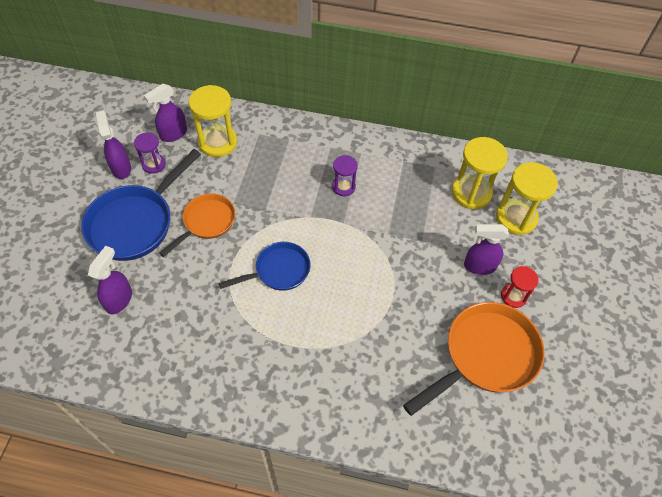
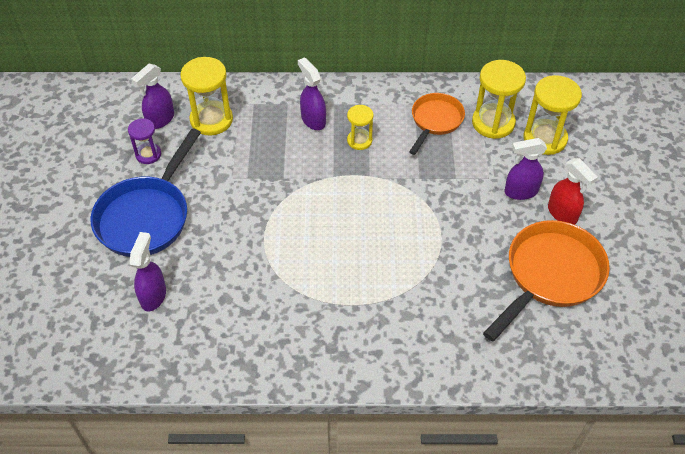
camera: 10 degrees left, 5 degrees down
(121, 168) = (113, 164): purple spray bottle -> purple spray bottle (313, 120)
(207, 222) = (224, 202): orange pan -> orange pan (435, 121)
(279, 271) = (315, 235): blue pan -> none
(343, 187) = (359, 140): purple hourglass -> yellow hourglass
(513, 296) = (562, 214): red hourglass -> red spray bottle

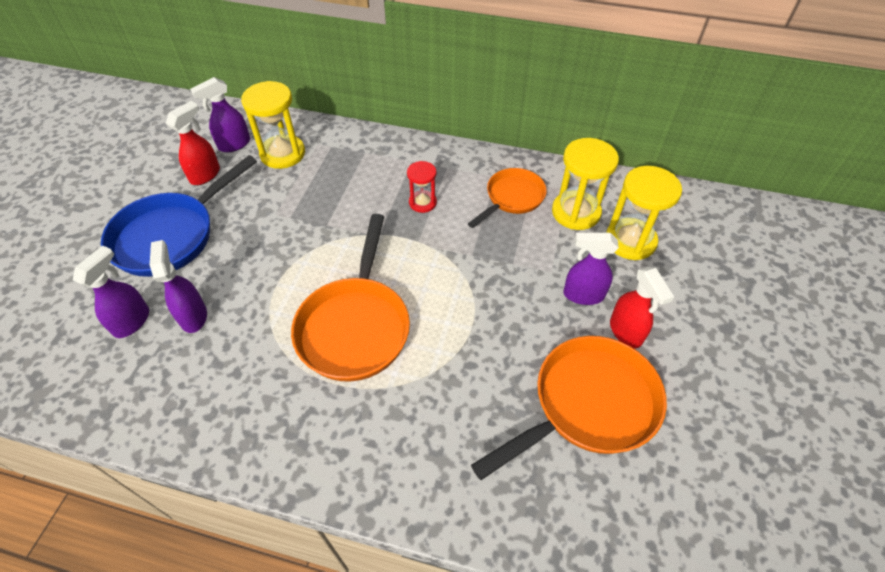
camera: 15 degrees right, 0 degrees up
(148, 154) = (205, 175): purple hourglass -> red spray bottle
(313, 120) = (383, 173): purple spray bottle -> purple spray bottle (193, 316)
(346, 257) = (355, 326): none -> orange pan
(359, 140) = (422, 202): yellow hourglass -> red hourglass

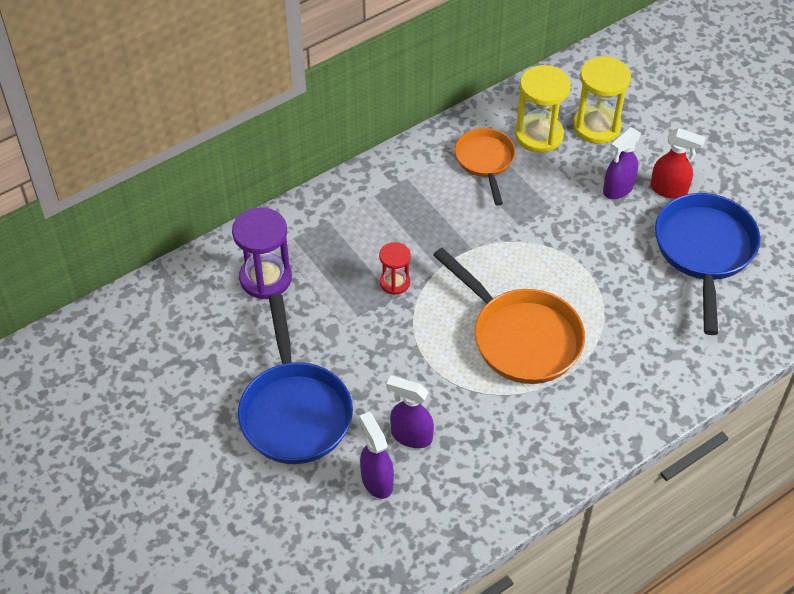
camera: 50 degrees left, 0 degrees up
(205, 175) = (234, 349): red spray bottle -> none
(234, 145) = (211, 307): purple spray bottle -> none
(283, 154) = (265, 278): yellow hourglass -> purple hourglass
(422, 202) = (432, 219): red hourglass -> red hourglass (394, 282)
(588, 405) = (704, 251): orange pan -> blue pan

